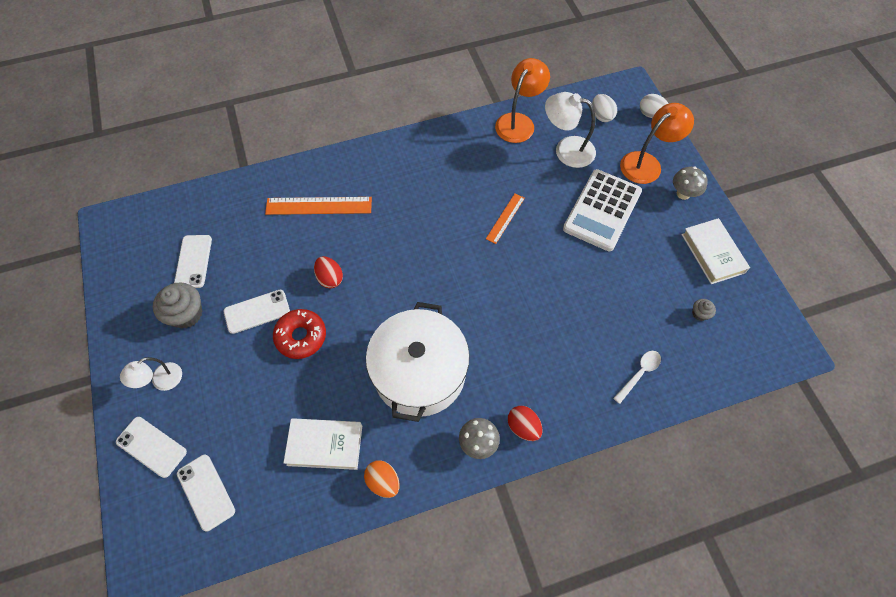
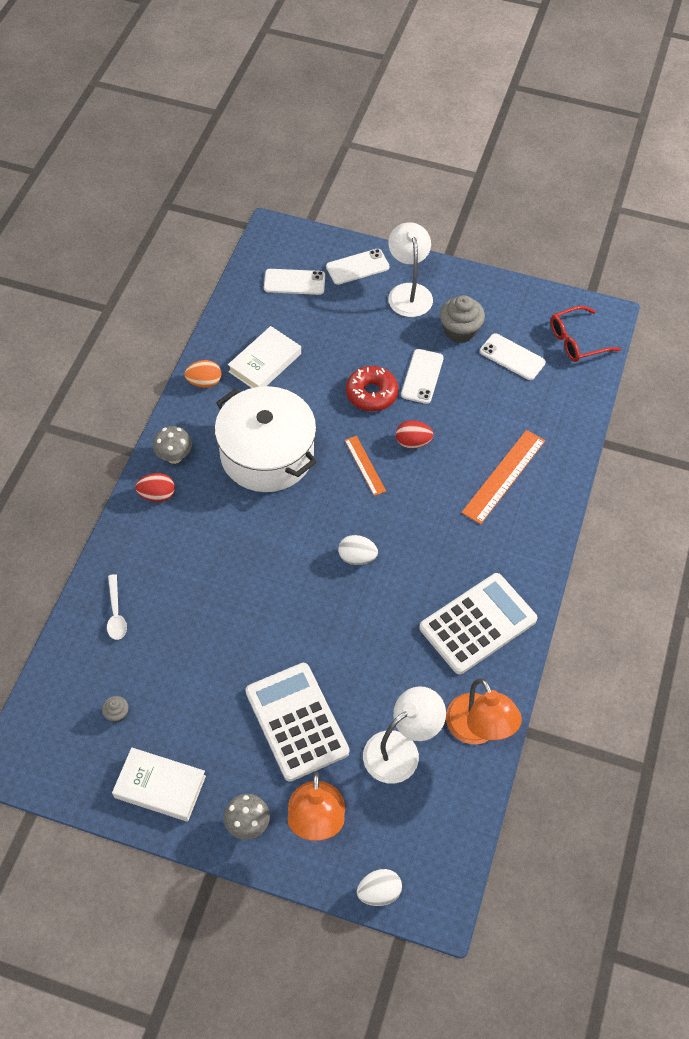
camera: 125 degrees right, 5 degrees down
(148, 228) = (576, 341): none -> red glasses
(161, 381) = (408, 292): white lamp -> white lamp, size x1.61
(449, 158) = (478, 624): none -> white calculator
(505, 218) = (362, 623): orange ruler -> orange ruler (365, 465)
(601, 116) = (420, 830): white egg -> white egg (357, 557)

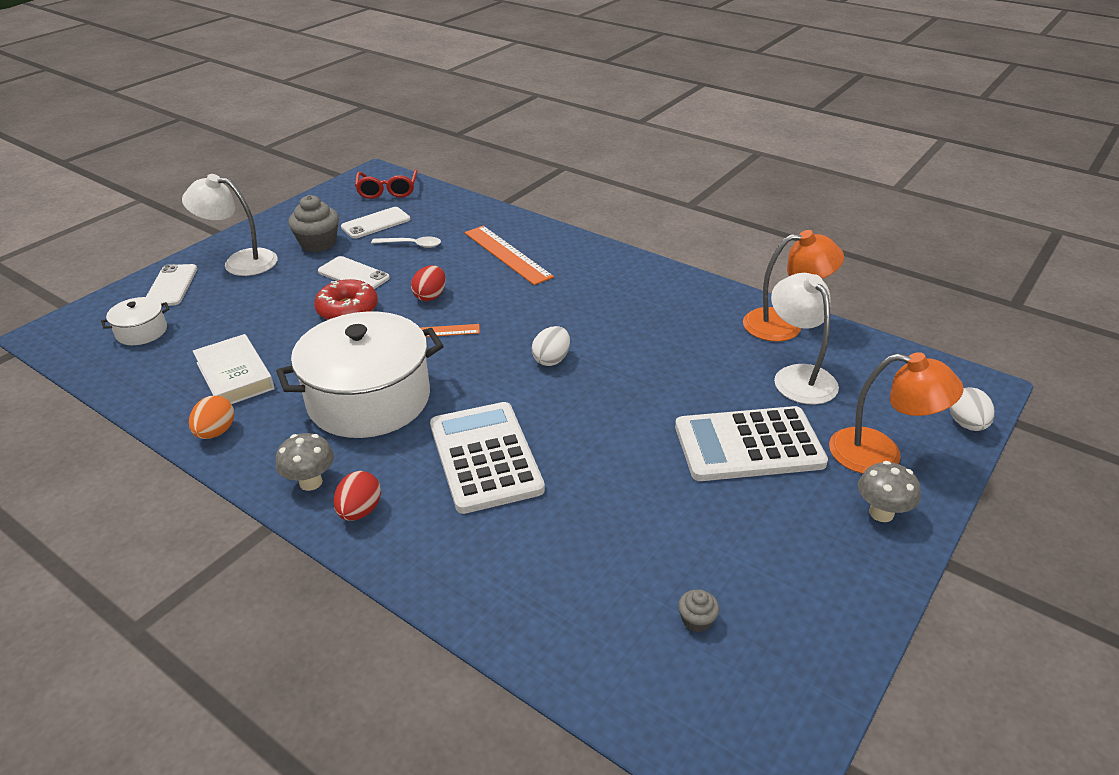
camera: 70 degrees left, 20 degrees down
(116, 613) = (530, 592): white spoon -> white spoon (412, 245)
(160, 787) = (820, 591): white book -> none
(294, 282) = (142, 332): white phone -> white pot
(478, 624) = (666, 301): white calculator -> white calculator (485, 457)

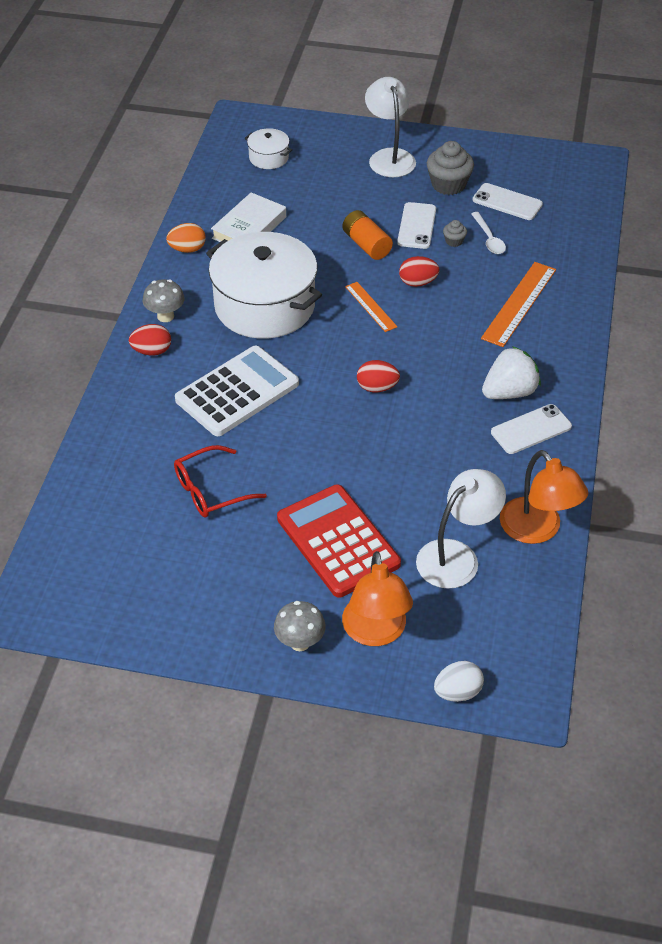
camera: 65 degrees right, 10 degrees up
(171, 286) = (332, 140): white phone -> white phone (531, 429)
(347, 309) = (366, 245): red donut -> orange battery
(387, 191) = (571, 184): red glasses -> red glasses (210, 491)
(551, 359) = (377, 387): white egg -> red egg
(611, 290) = (509, 392): none -> white strawberry
(696, 620) = (137, 553): grey cupcake -> grey cupcake (454, 241)
(748, 445) = (338, 541): white calculator -> red calculator

